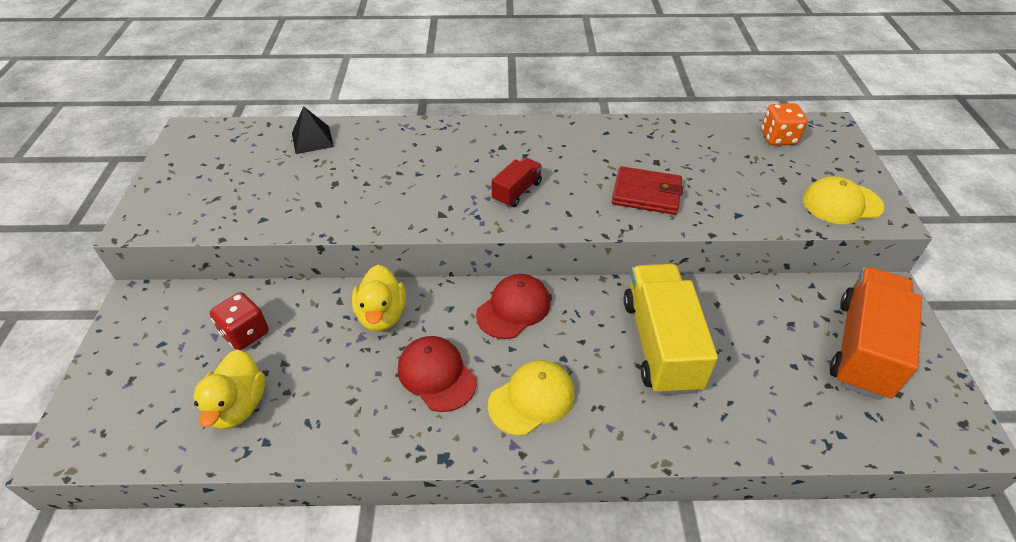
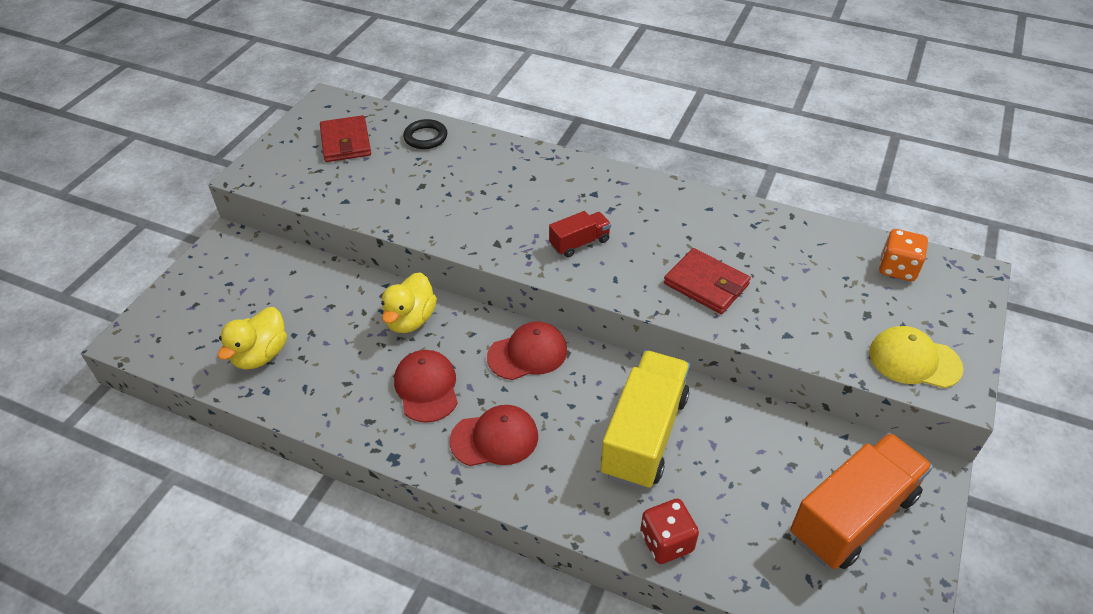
camera: 25 degrees right, 0 degrees up
(231, 164) = (346, 142): none -> red wallet
(245, 333) = (295, 297): red dice -> red dice (666, 542)
(312, 139) = (425, 137): black pyramid -> black ring
(532, 399) = (494, 438): yellow cap -> red cap

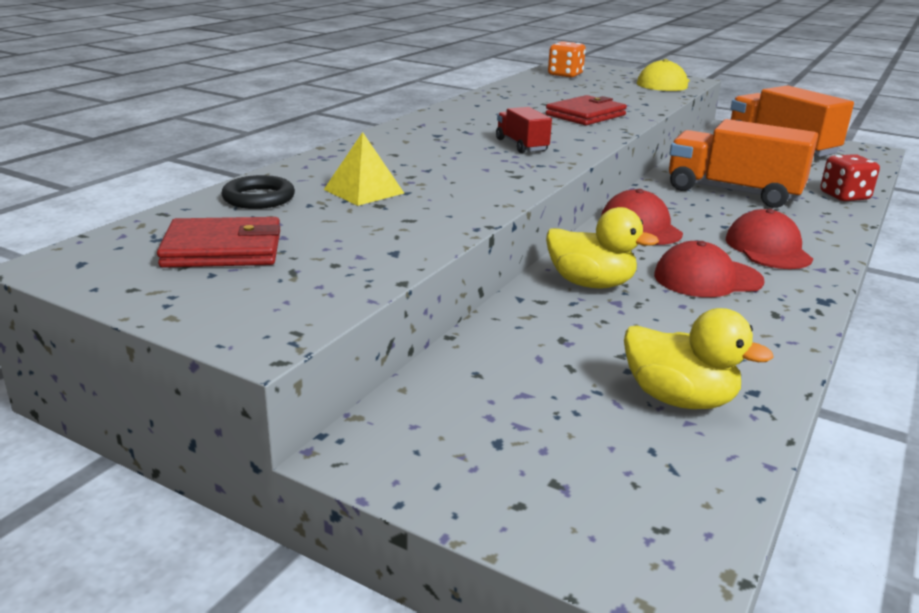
camera: 85 degrees left, 20 degrees down
(446, 175) = (363, 191): none -> yellow pyramid
(644, 435) = (733, 192): yellow truck -> orange truck

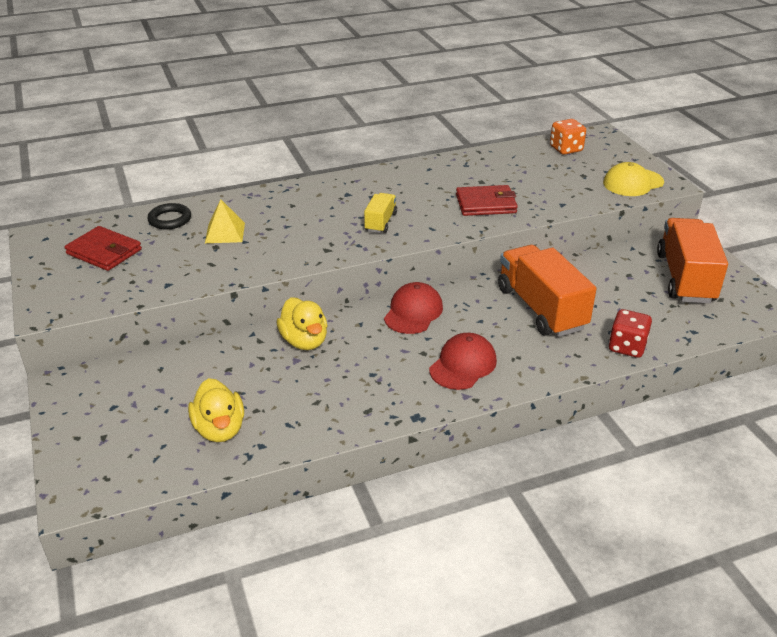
camera: 40 degrees right, 10 degrees up
(521, 145) = (380, 222): red truck -> yellow truck
(707, 278) = (377, 368): red cap -> none

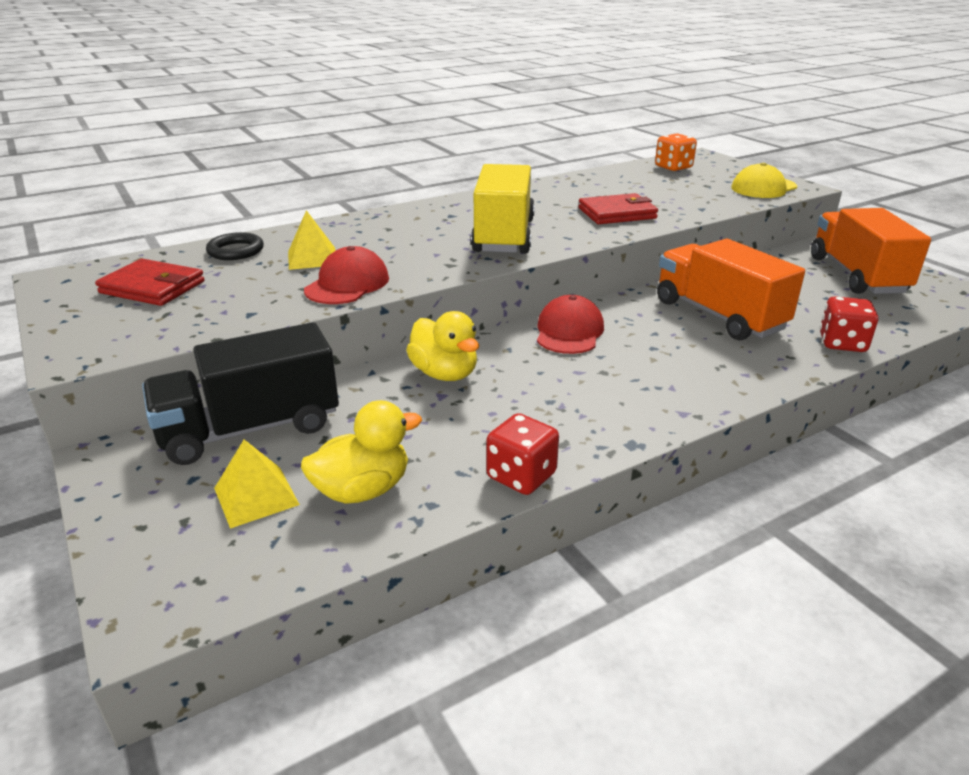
camera: 10 degrees left, 5 degrees down
(151, 425) = (256, 496): none -> yellow pyramid
(157, 372) = (250, 429): none -> black truck
(220, 429) = (362, 490): yellow duck -> yellow duck turned 90 degrees counterclockwise
(328, 432) = (521, 476): none -> red dice
(380, 222) = (504, 236): yellow truck -> yellow truck, size x2.02
(463, 365) = (660, 380): red cap -> red cap (347, 284)

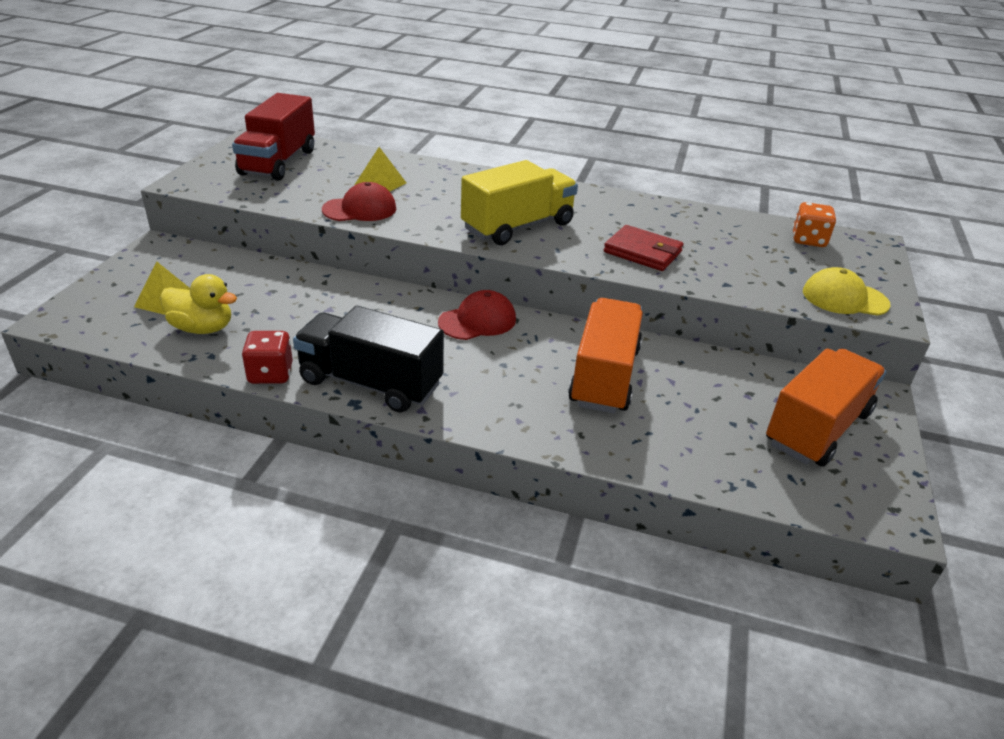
camera: 45 degrees right, 5 degrees up
(152, 287) = (278, 162): red wallet -> red truck
(236, 251) = (356, 159): black ring -> none
(250, 429) = (223, 268): black truck -> black truck (370, 383)
(444, 374) = (356, 299): yellow duck -> none
(842, 343) = (646, 456): red dice -> none

